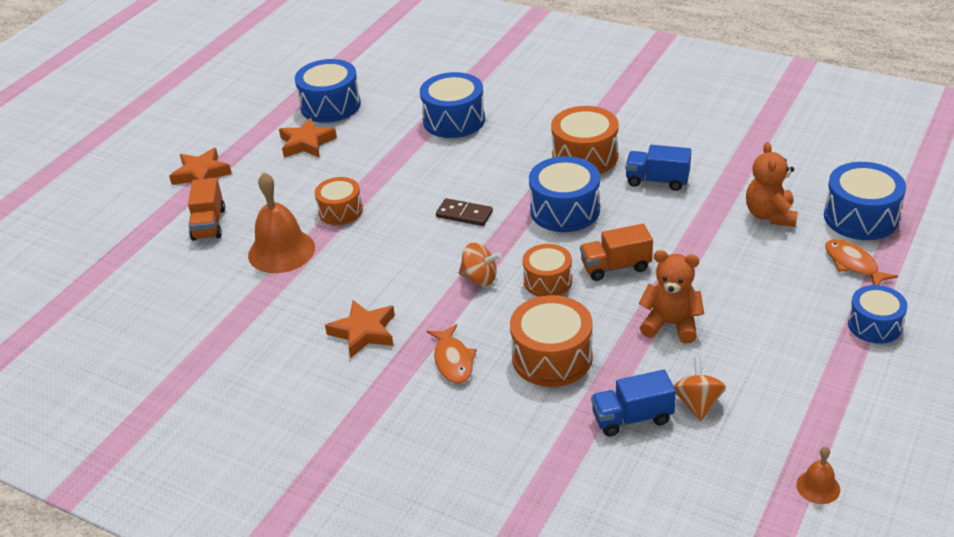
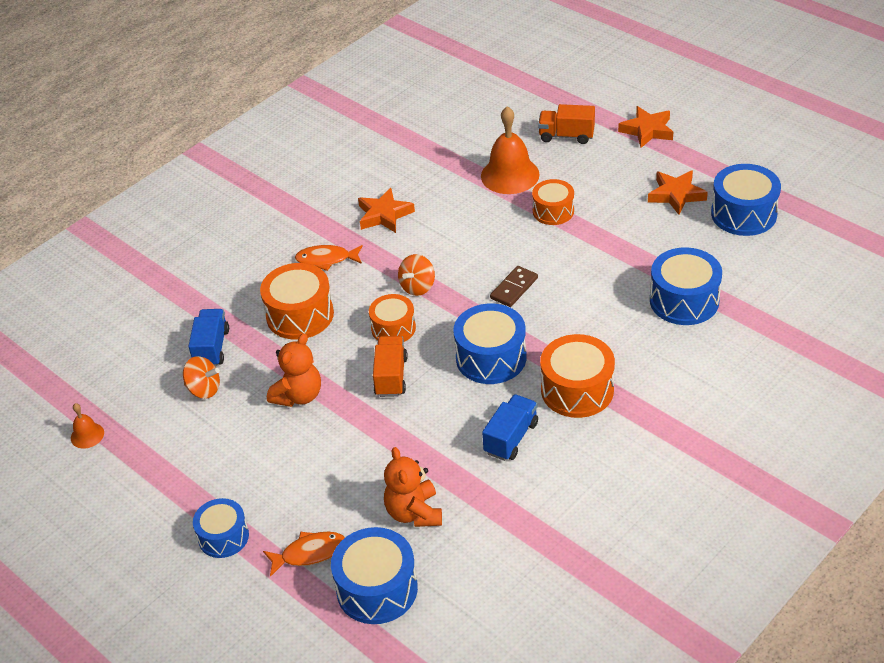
camera: 105 degrees right, 5 degrees up
(770, 215) = (414, 513): orange teddy bear -> orange teddy bear turned 120 degrees counterclockwise

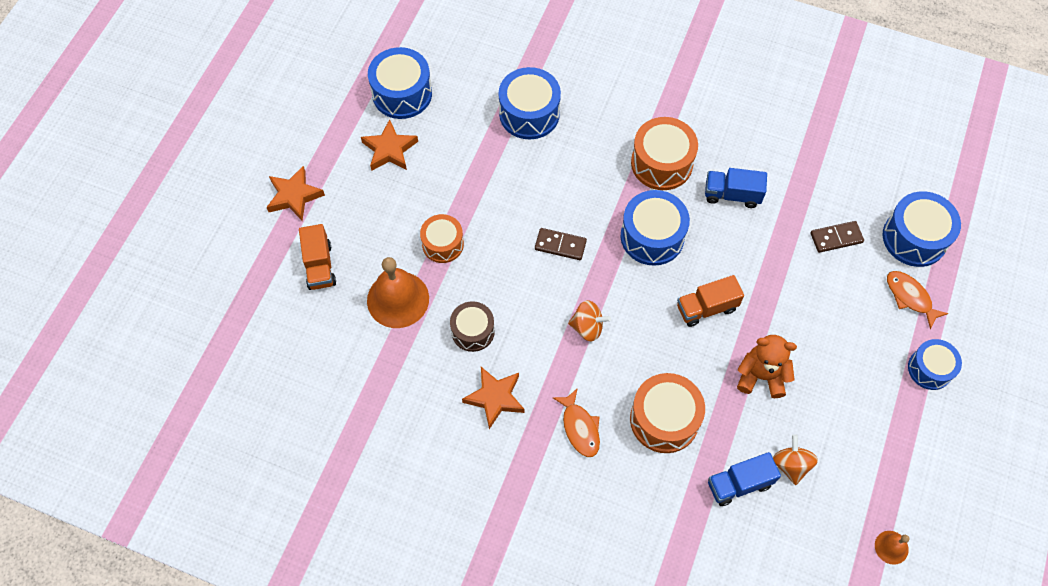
camera: 115 degrees left, 20 degrees up
(393, 328) = (648, 328): orange drum -> none
(414, 513) = (836, 238): orange teddy bear -> brown domino
(454, 213) = (473, 331): none -> brown drum

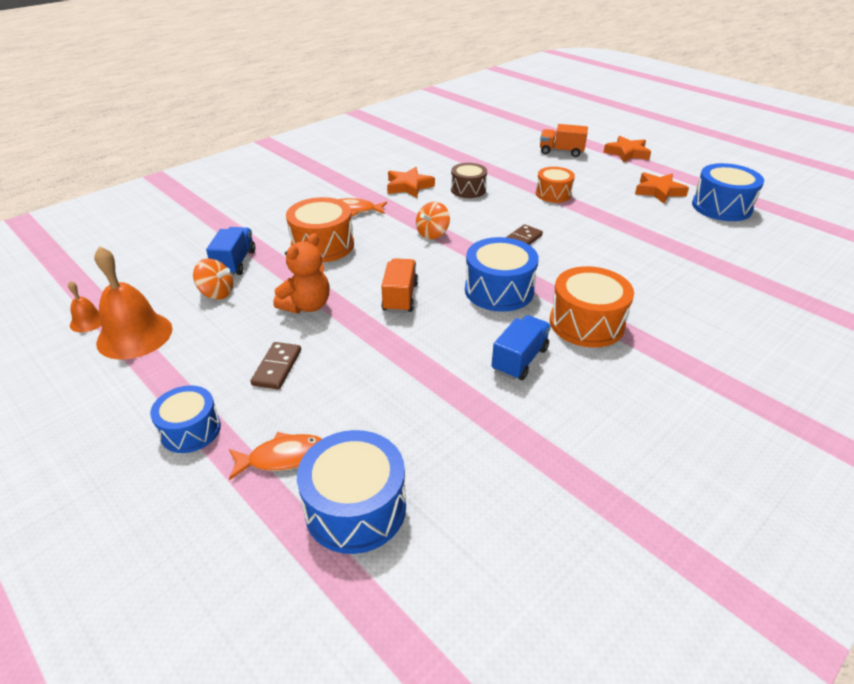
camera: 115 degrees right, 25 degrees down
(398, 299) = (515, 170): orange bell -> orange bell (134, 335)
(529, 113) = (681, 261): blue drum -> none
(836, 238) = (410, 424): brown domino -> brown domino (277, 367)

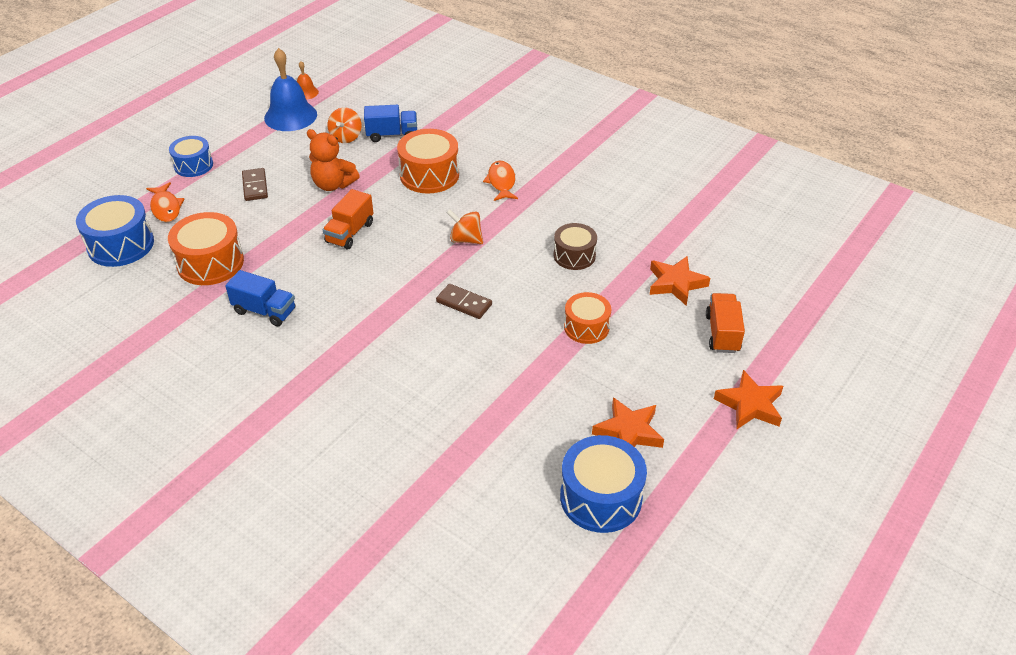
camera: 80 degrees right, 5 degrees up
(134, 335) = (290, 116): orange bell -> blue bell
(277, 367) = (255, 186): brown domino -> brown domino turned 75 degrees clockwise
(400, 297) = (350, 233): orange truck -> orange truck turned 120 degrees clockwise
(409, 186) = (567, 210): orange star -> orange star (676, 283)
(499, 290) = (368, 293): blue drum -> none
(586, 323) = (319, 353): orange drum -> orange drum (210, 263)

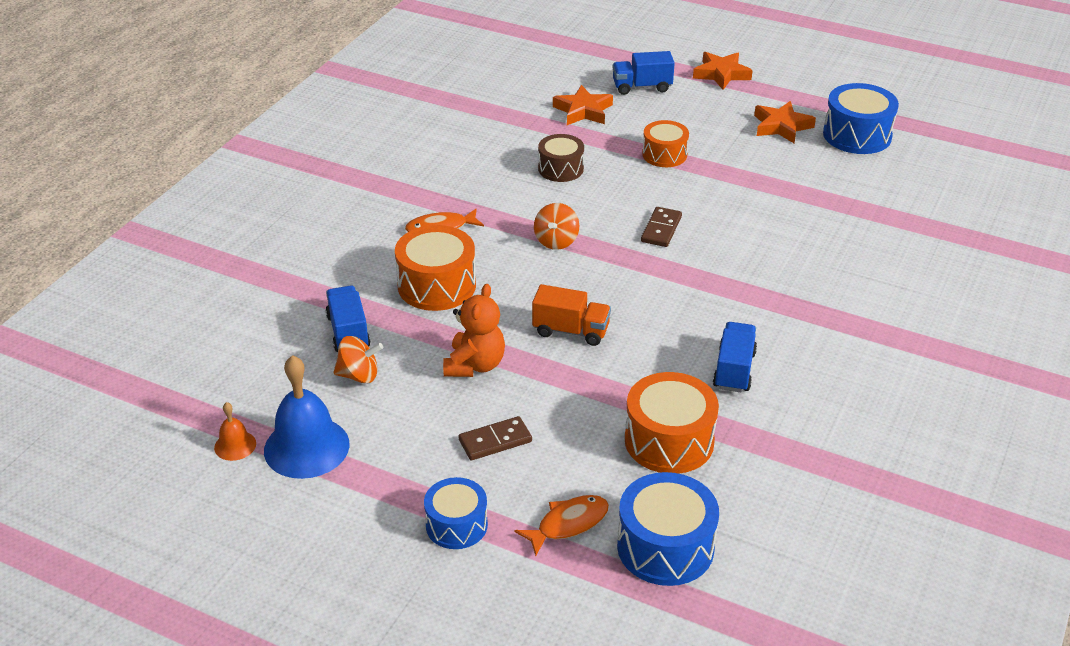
camera: 100 degrees left, 5 degrees down
(722, 333) = (642, 87): orange truck -> blue truck

